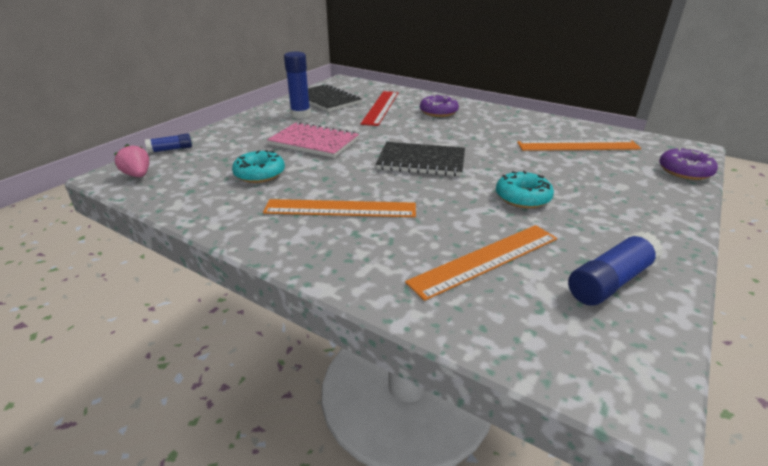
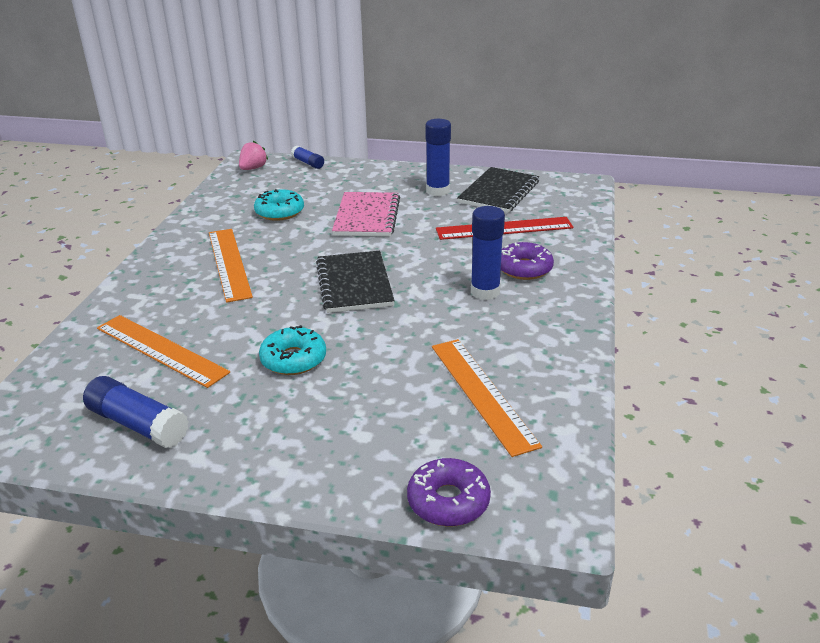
camera: 70 degrees right, 0 degrees up
(460, 126) = (485, 292): none -> blue glue stick

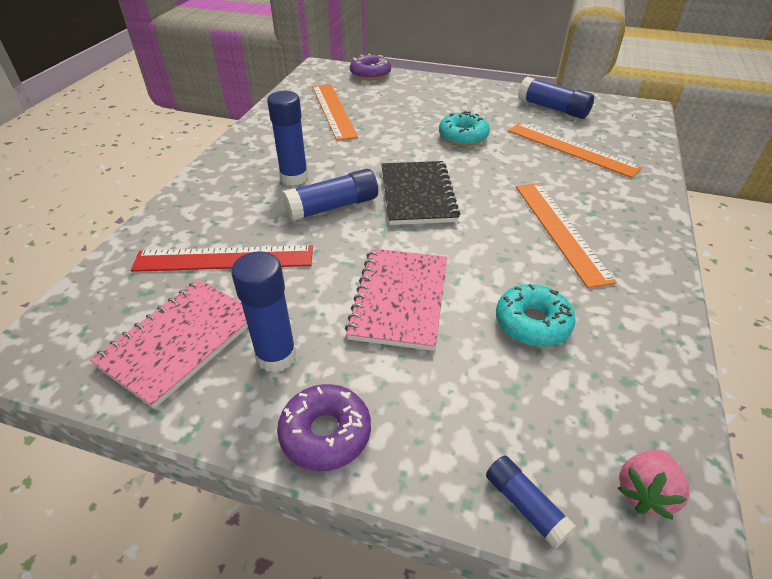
camera: 175 degrees left, 10 degrees up
(434, 268) = (332, 207): none -> blue glue stick
(499, 192) = (180, 341): black notebook -> pink notebook
(524, 268) = (241, 199): purple donut -> purple donut (325, 433)

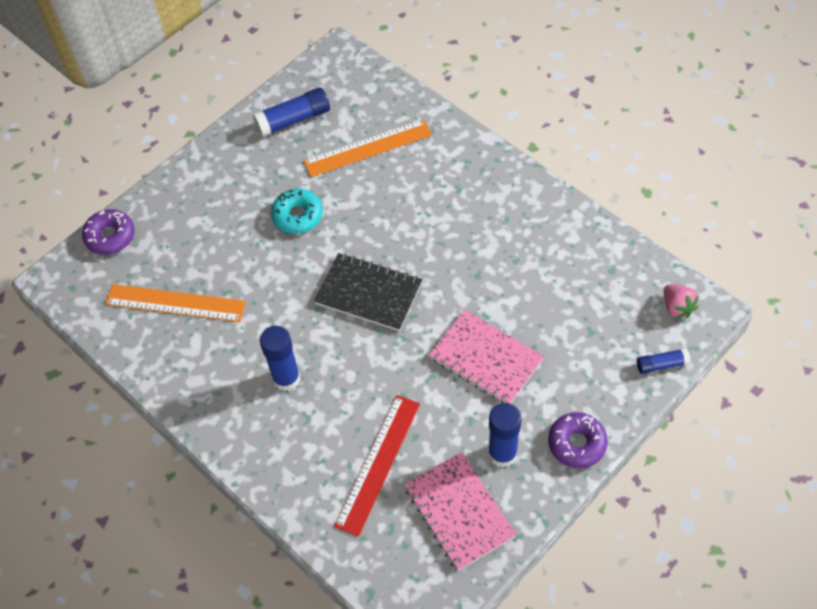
camera: 60 degrees left, 15 degrees up
(332, 207) = (350, 363): blue glue stick -> none
(532, 323) = (546, 292): turquoise donut -> none
(560, 230) = (467, 222): orange ruler -> none

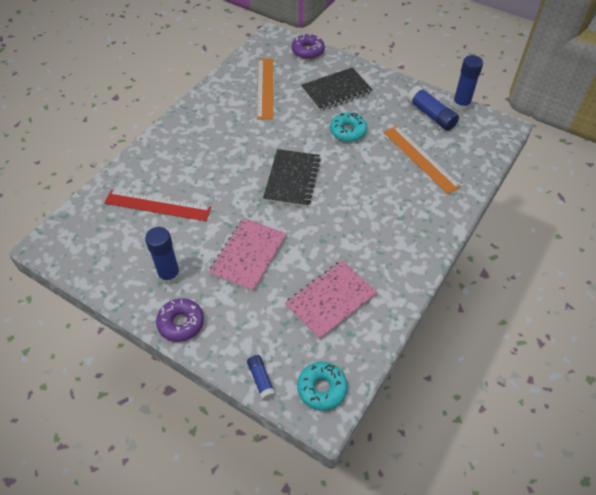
camera: 75 degrees right, 5 degrees down
(212, 215) = (336, 91): none -> black notebook
(286, 378) = (217, 148): blue glue stick -> blue glue stick (461, 105)
(459, 512) = (122, 255): pink notebook -> pink notebook (330, 300)
(677, 307) = (322, 388): pink strawberry -> turquoise donut

